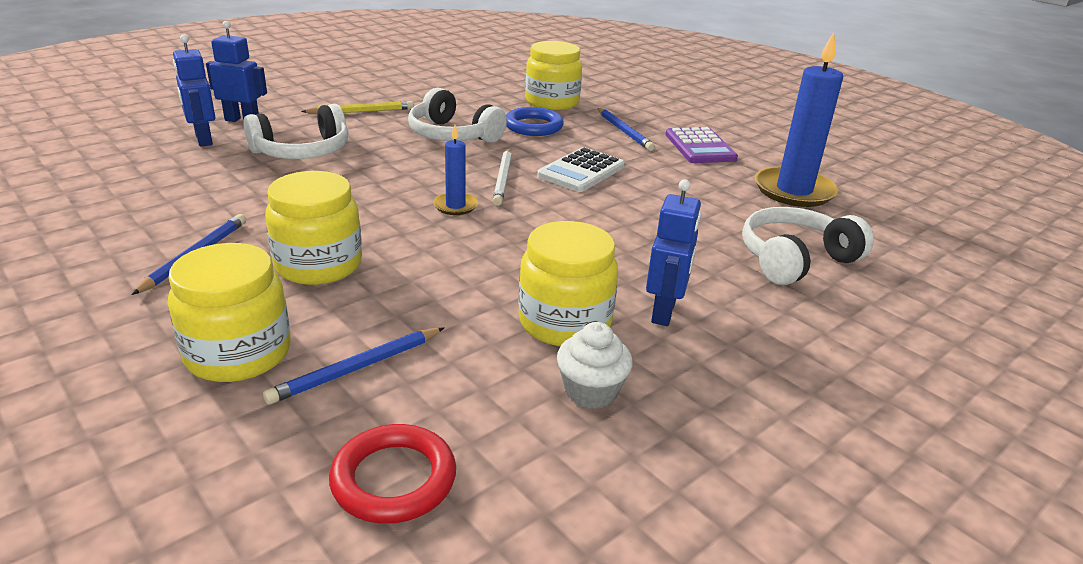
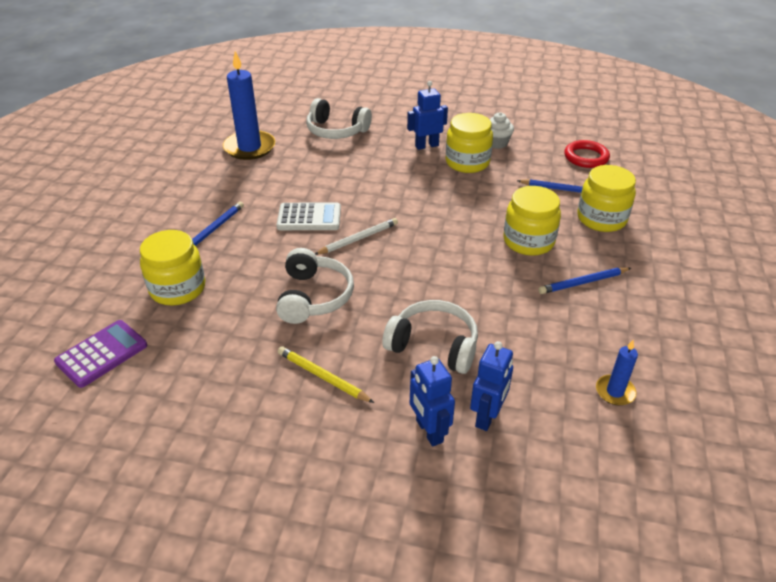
camera: 125 degrees left, 10 degrees up
(455, 206) = (415, 236): blue candle -> blue candle (615, 392)
(533, 126) = (249, 271): blue ring -> none
(699, 147) = (211, 193): purple calculator -> purple calculator (102, 354)

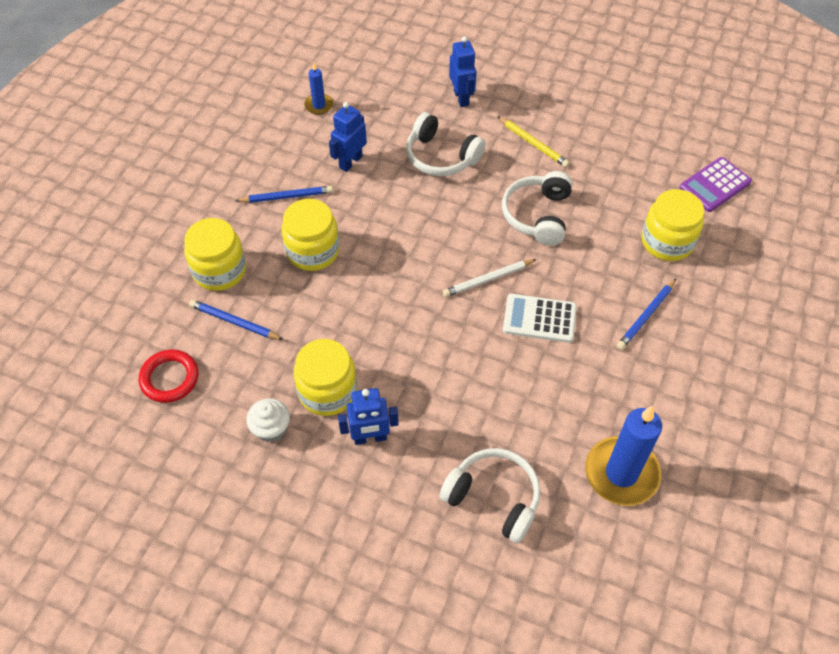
camera: 170 degrees left, 15 degrees up
(487, 416) = (418, 101): blue robot -> blue robot (350, 162)

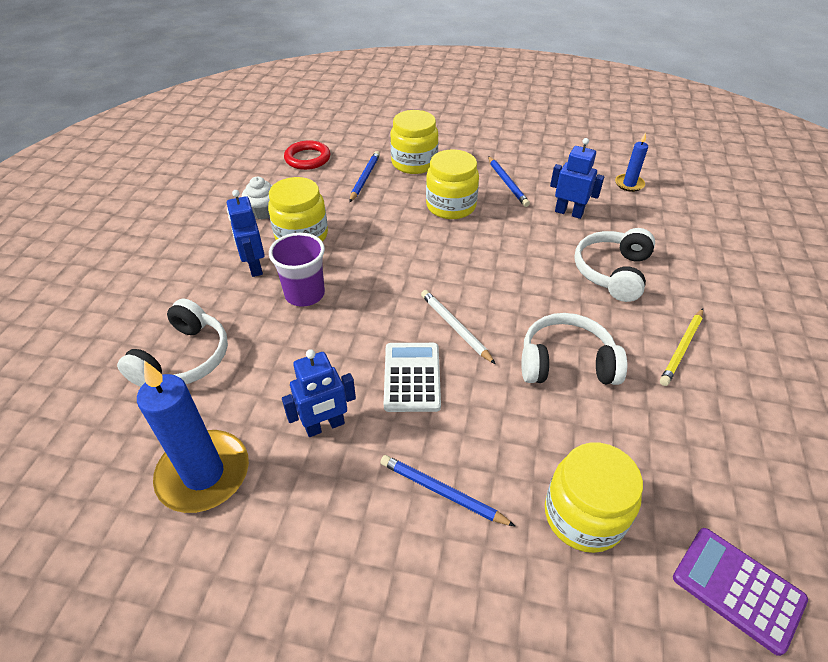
camera: 80 degrees right, 10 degrees down
(423, 392) = (305, 294): none -> purple cup
(461, 98) = (712, 278): blue robot -> blue robot (325, 426)

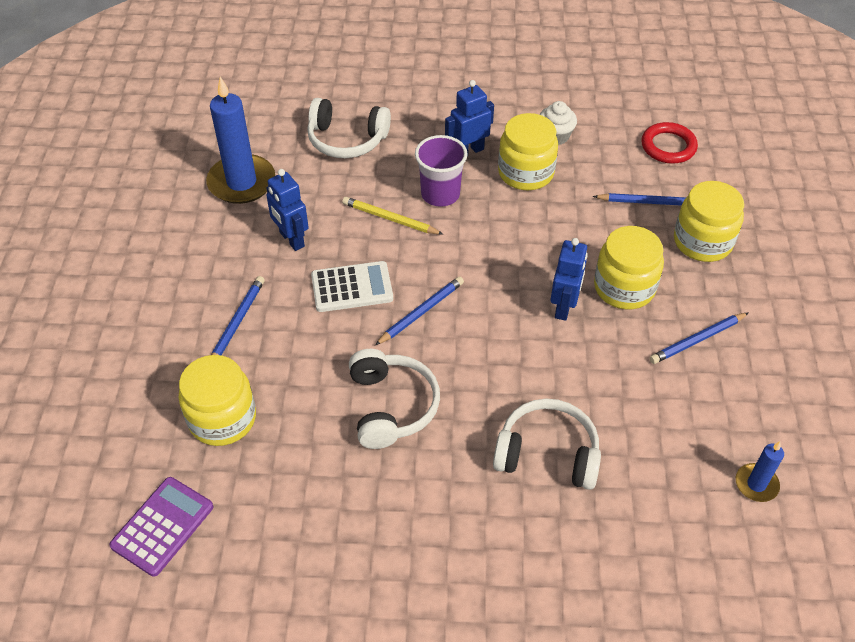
camera: 80 degrees right, 5 degrees up
(455, 327) = (421, 312): white pencil -> blue pencil
(569, 212) = (656, 409): blue robot -> blue robot (564, 307)
(682, 348) = (432, 516): yellow pencil -> yellow pencil (390, 219)

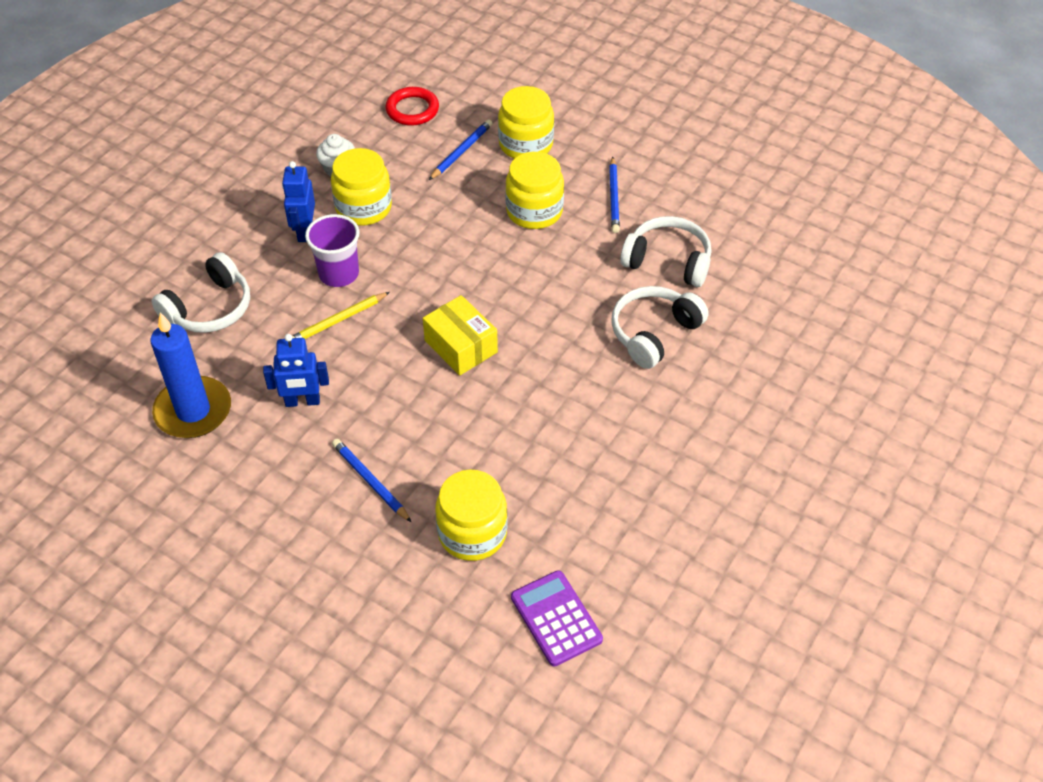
camera: 60 degrees left, 0 degrees up
(352, 287) = (396, 381): white calculator -> none
(391, 406) = (543, 409): white headphones -> white headphones (668, 261)
(421, 312) = (461, 346): blue pencil -> yellow box
(564, 307) = (525, 255): blue robot -> none
(756, 484) = (753, 234): blue candle -> none

